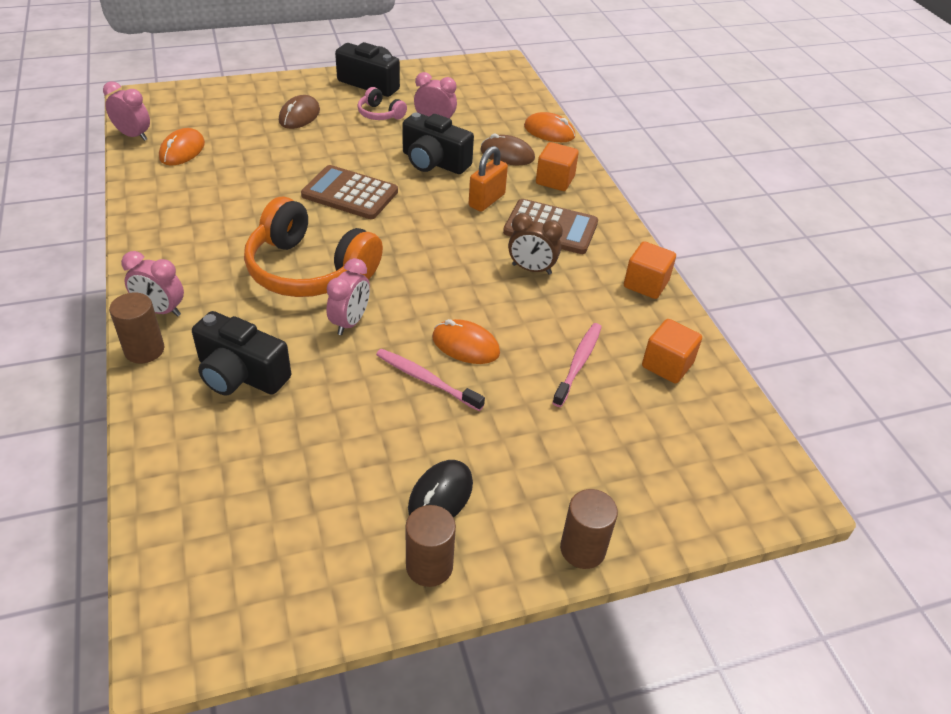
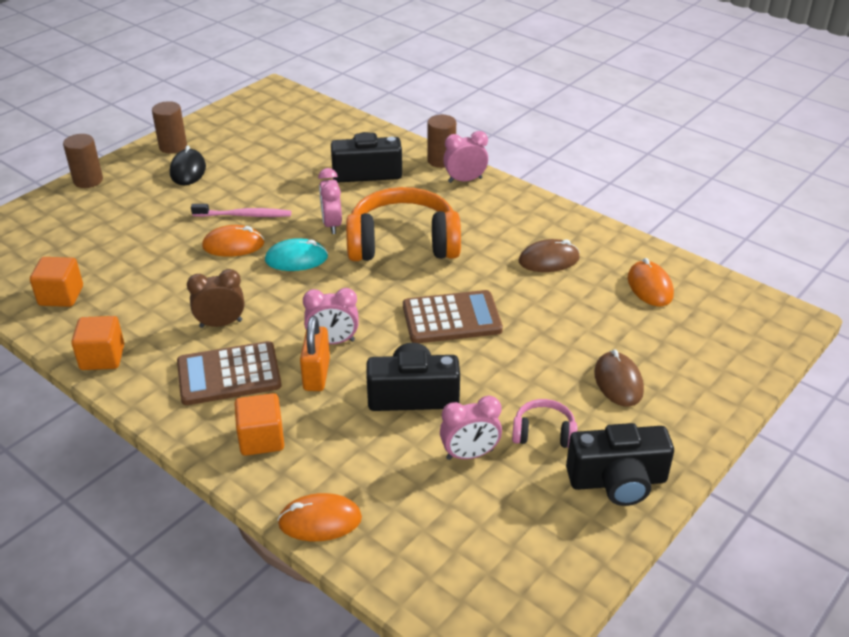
camera: 150 degrees right, 5 degrees down
(133, 135) = (712, 280): pink clock -> pink clock (333, 341)
(419, 300) = (296, 259): none -> turquoise mouse
(507, 154) = (343, 449): brown mouse -> brown mouse (548, 260)
(578, 363) = (137, 268): pink toothbrush -> none

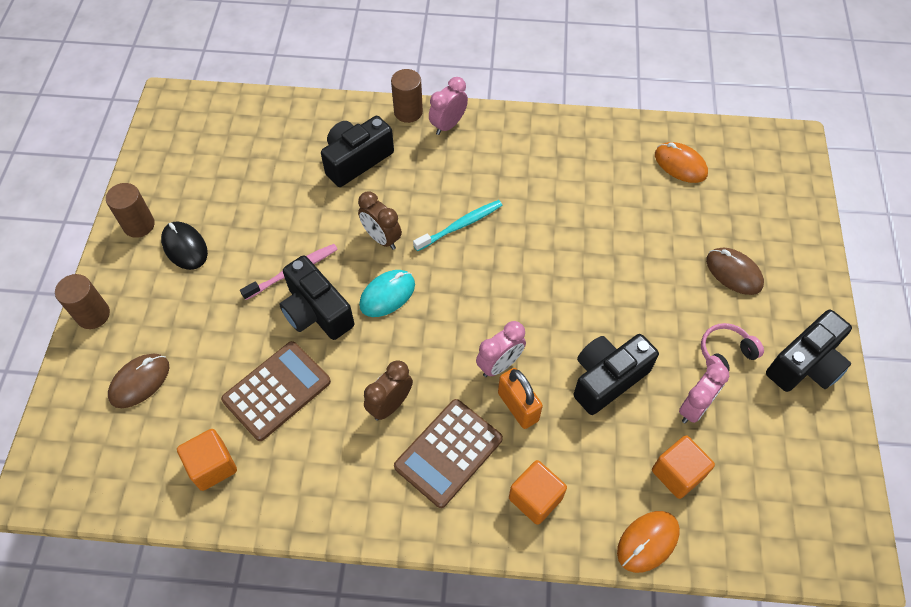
camera: 35 degrees left, 20 degrees up
(102, 357) = (322, 507): orange cube -> orange cube (677, 473)
(233, 245) = (316, 311): orange mouse -> black camera
(332, 224) = (381, 238): pink clock -> brown clock
(403, 243) = (460, 225): orange headphones -> turquoise toothbrush
(451, 318) = (568, 283): brown calculator -> brown calculator (277, 391)
(548, 260) = (587, 178): brown mouse -> brown mouse (139, 381)

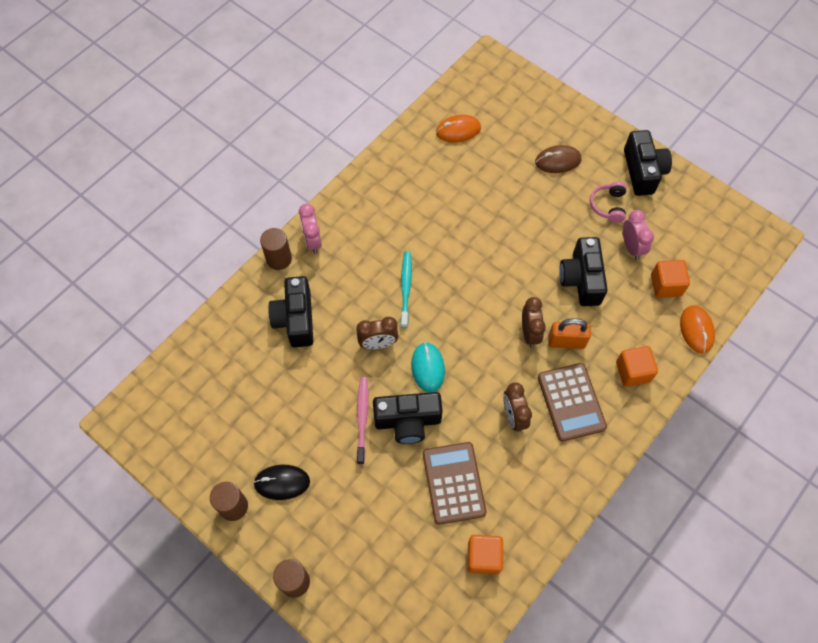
camera: 55 degrees left, 5 degrees up
(139, 381) = (380, 574): brown mouse -> none
(499, 365) = (529, 333): pink clock -> brown clock

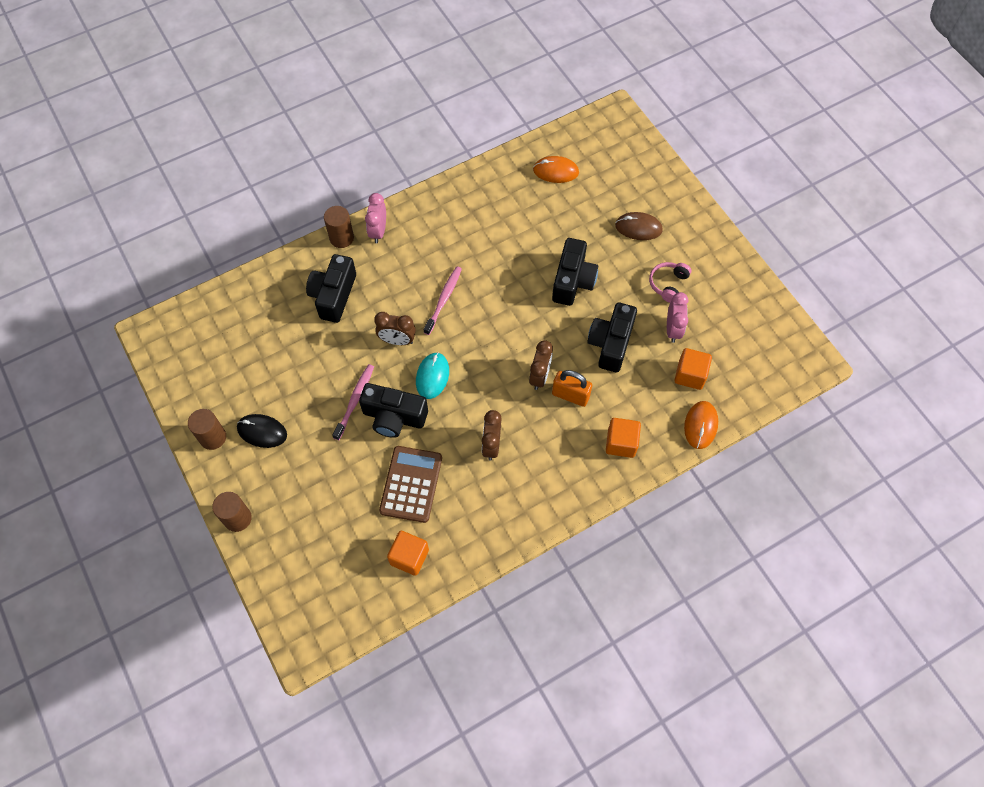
camera: 20 degrees right, 0 degrees up
(406, 288) = (444, 299): turquoise toothbrush -> pink toothbrush
(571, 402) = (550, 450): brown calculator -> none
(642, 171) = (717, 262): black camera -> black camera (572, 281)

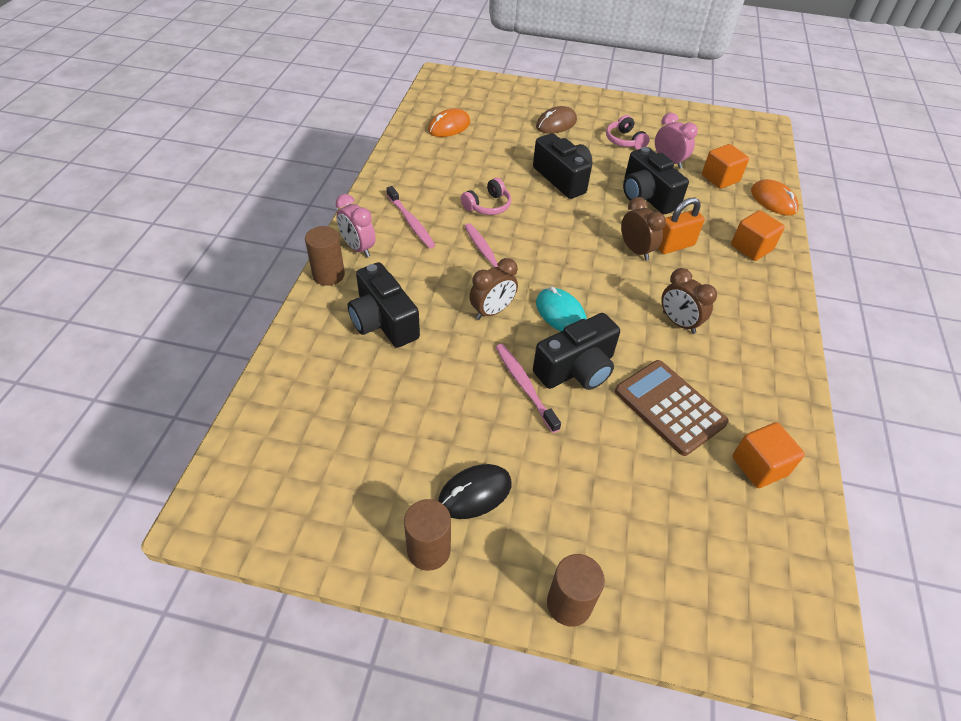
camera: 50 degrees left, 15 degrees down
(430, 236) = (411, 222): none -> pink toothbrush
(493, 262) = (488, 206): none -> pink headphones

